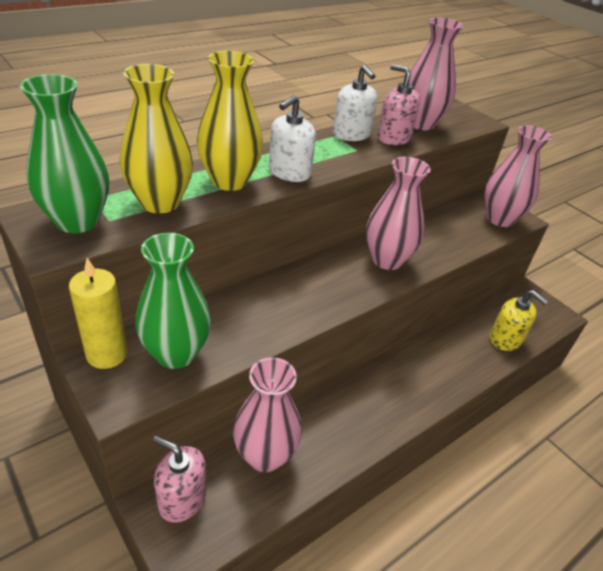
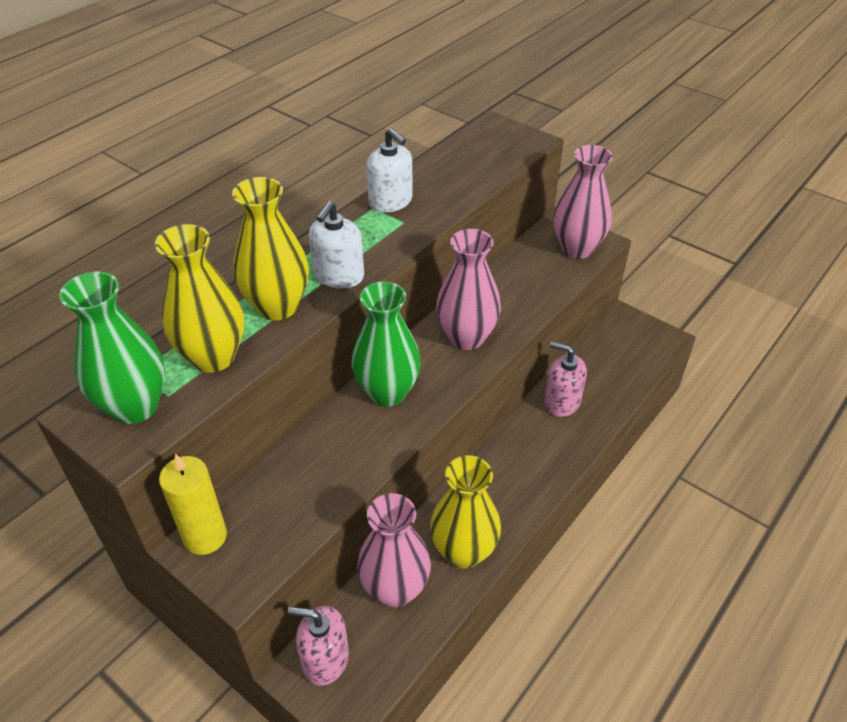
camera: 10 degrees left, 5 degrees up
(176, 354) = (278, 514): green vase -> green vase (387, 392)
(336, 441) = (463, 551): none -> yellow vase
(393, 138) = (439, 193): pink soap dispenser -> pink soap dispenser (561, 401)
(420, 124) = (464, 163): pink vase -> none
(505, 339) = (612, 384): yellow soap dispenser -> none

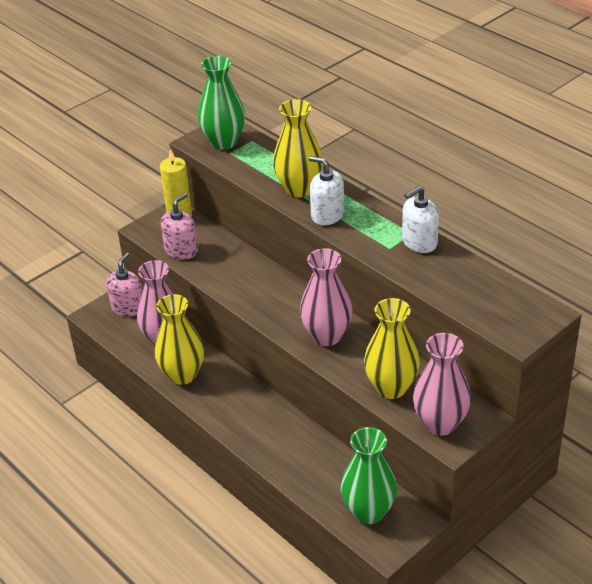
camera: 100 degrees right, 5 degrees down
(213, 357) = (257, 166): yellow vase -> yellow vase (391, 388)
(387, 392) = (276, 290): green vase -> green vase (368, 512)
(561, 401) = (313, 451): pink soap dispenser -> pink soap dispenser (181, 250)

